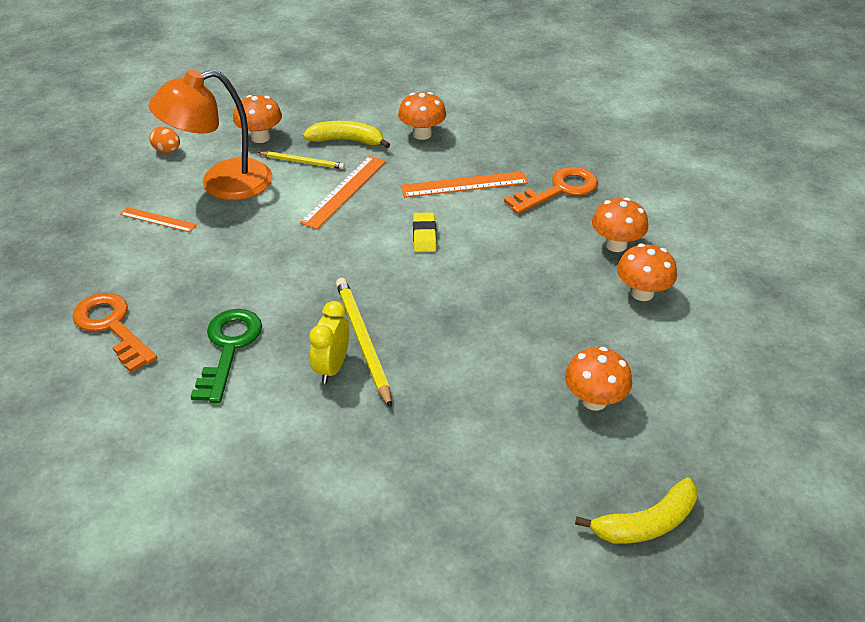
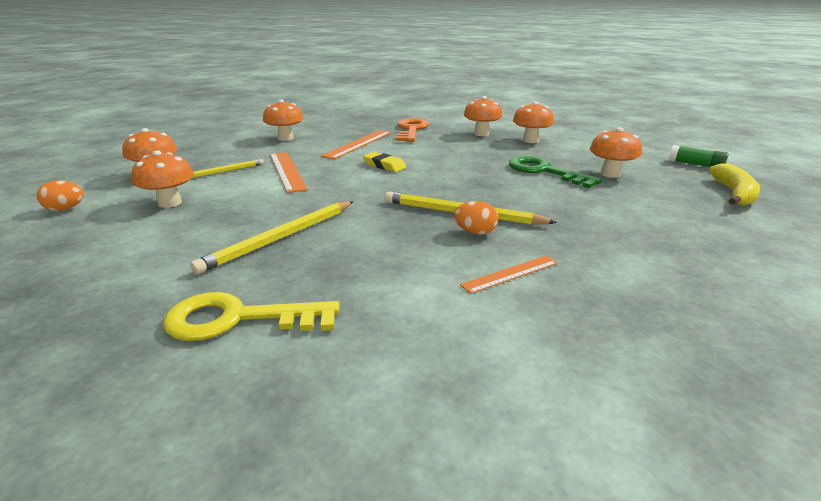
camera: 50 degrees left, 15 degrees down
(112, 327) = (238, 319): orange key -> yellow key
(158, 219) = (141, 242): orange ruler -> orange ruler (510, 274)
(222, 184) = (170, 203): orange lamp -> orange mushroom
(222, 274) = (281, 238): none -> yellow pencil
(229, 348) = (383, 266): green key -> green key (544, 171)
(332, 367) = (475, 232): yellow clock -> orange egg
(347, 141) = (237, 155): yellow banana -> none
(729, 465) = (696, 164): none -> green glue stick

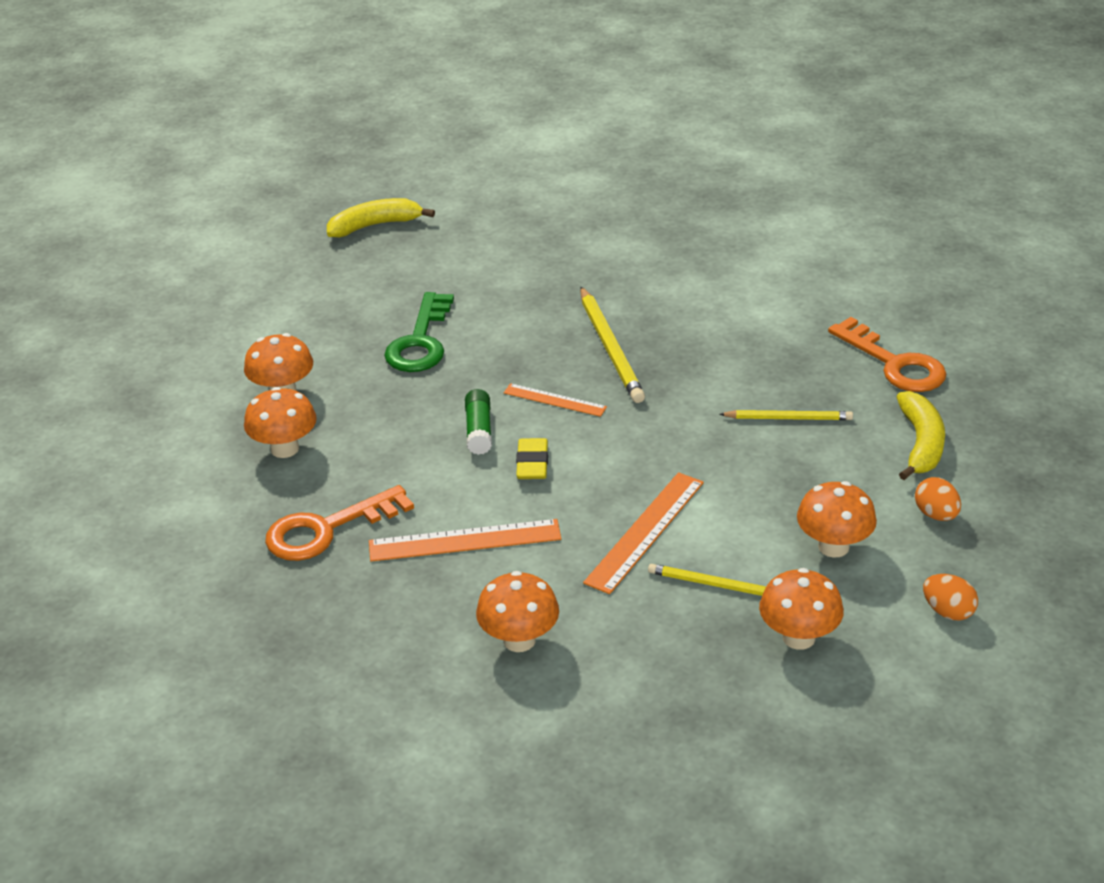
camera: 125 degrees left, 10 degrees up
(150, 272) = (920, 444): none -> yellow banana
(238, 319) = (894, 363): yellow key -> orange key
(281, 238) = (788, 418): yellow pencil -> yellow pencil, size x0.62
(475, 232) = (641, 326): orange egg -> orange egg (936, 515)
(510, 274) = (690, 287): orange ruler -> orange ruler (554, 400)
(610, 174) = (382, 299): orange mushroom -> none
(696, 164) = (284, 256): green glue stick -> green glue stick (479, 430)

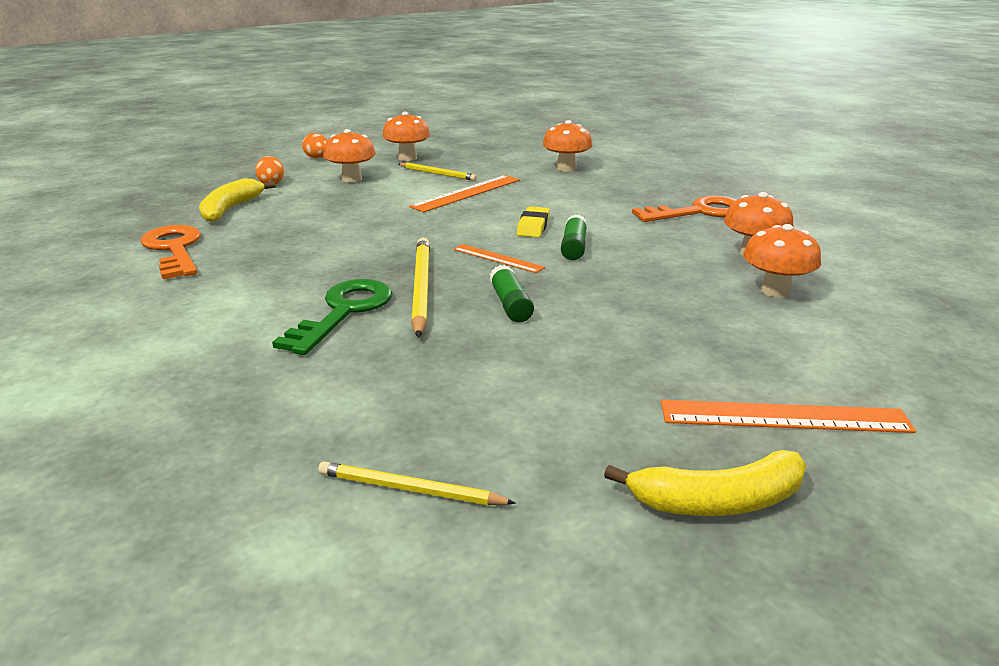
camera: 170 degrees left, 10 degrees down
(420, 341) = (628, 317): green key -> green key (344, 312)
(465, 540) = (594, 200): orange ruler -> orange ruler (784, 417)
(523, 341) = (510, 305): none -> green glue stick
(788, 418) = (308, 229): yellow pencil -> yellow pencil (410, 489)

